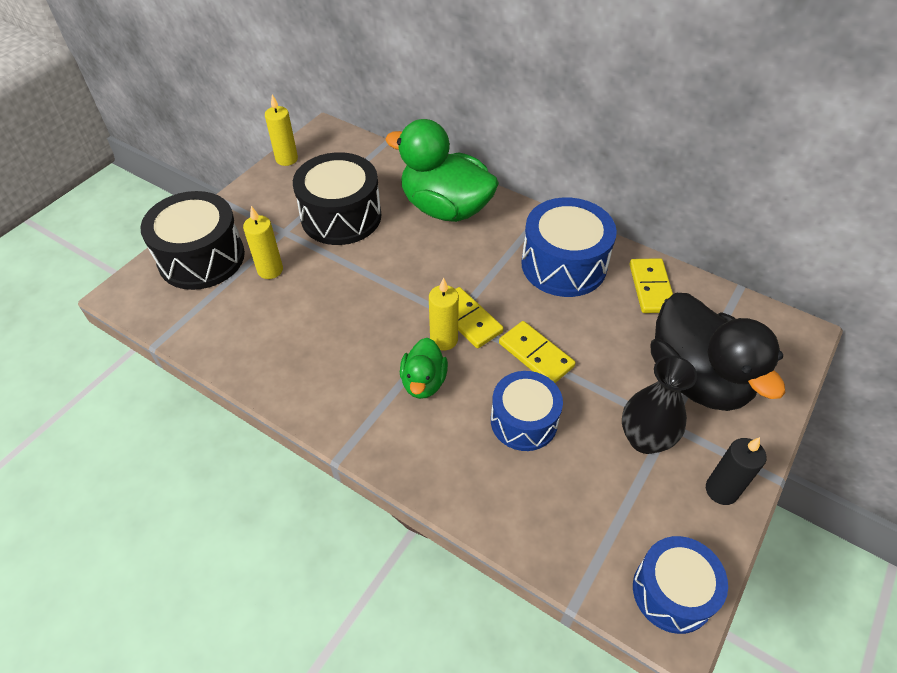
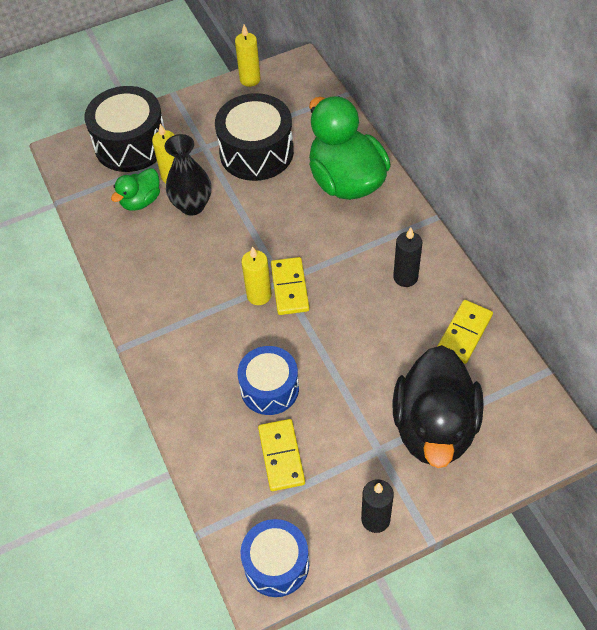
camera: 35 degrees right, 5 degrees up
(423, 382) = (219, 321): green duck -> green duck (141, 201)
(536, 355) = (319, 342): yellow domino -> yellow domino (281, 456)
(563, 264) = (405, 277): blue drum -> black candle
(645, 439) = (350, 450): black vase -> black vase (192, 205)

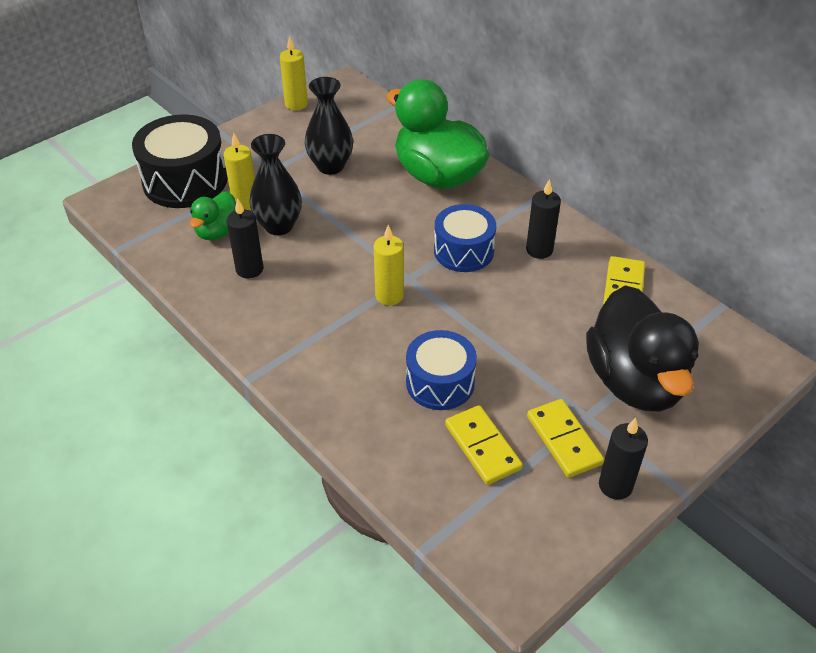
camera: 20 degrees left, 10 degrees down
(154, 244) = (249, 269): none -> black candle
(256, 152) = (330, 166): black drum -> black vase
(276, 564) = (526, 560): blue drum -> blue drum (463, 251)
(290, 287) = (420, 282): yellow domino -> yellow domino (564, 440)

